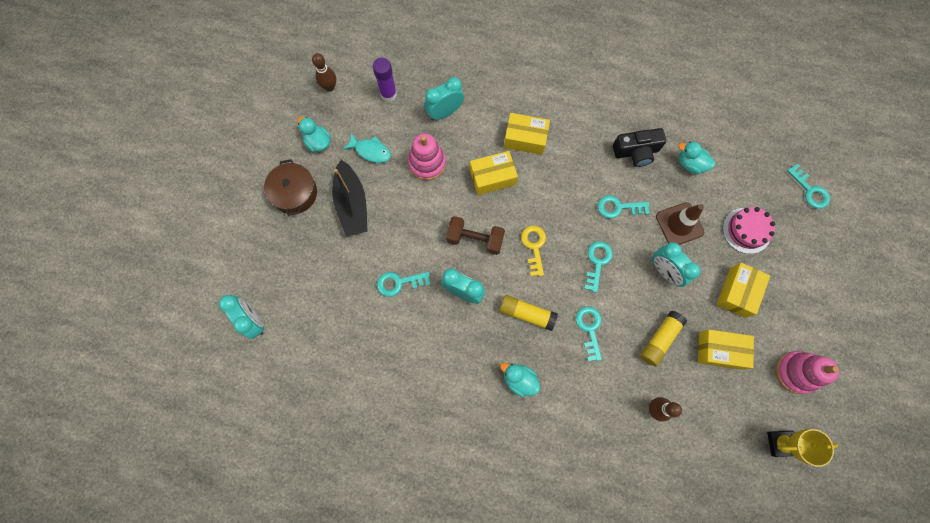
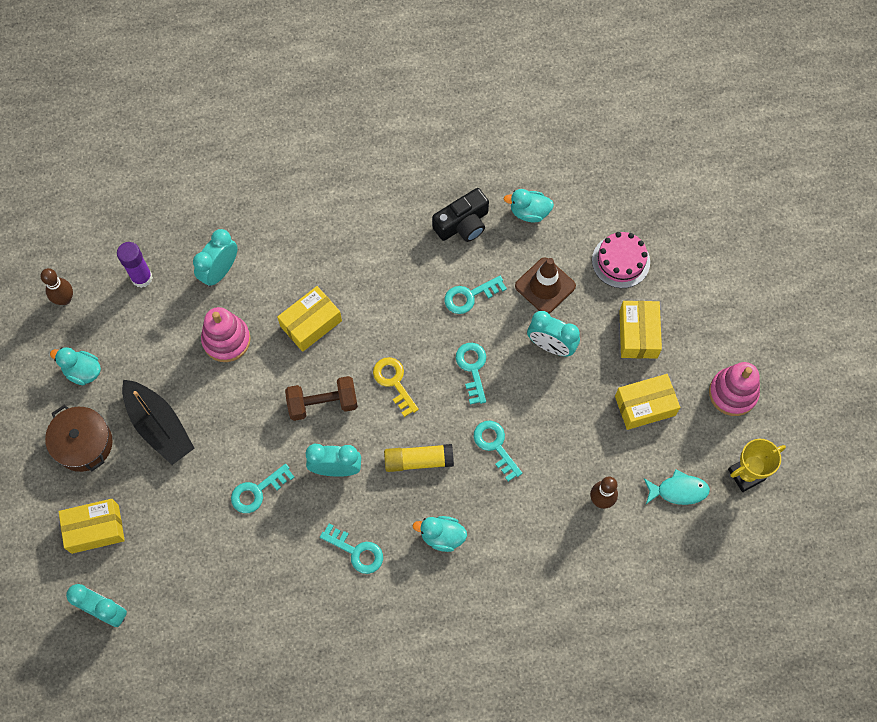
camera: 25 degrees left, 5 degrees down
(370, 151) = (152, 354): turquoise fish -> turquoise fish (678, 490)
(525, 139) = (329, 262): yellow box -> yellow box (95, 529)
(659, 339) = (576, 423): yellow glue stick -> none
(810, 190) = (671, 187): turquoise key -> turquoise key (356, 551)

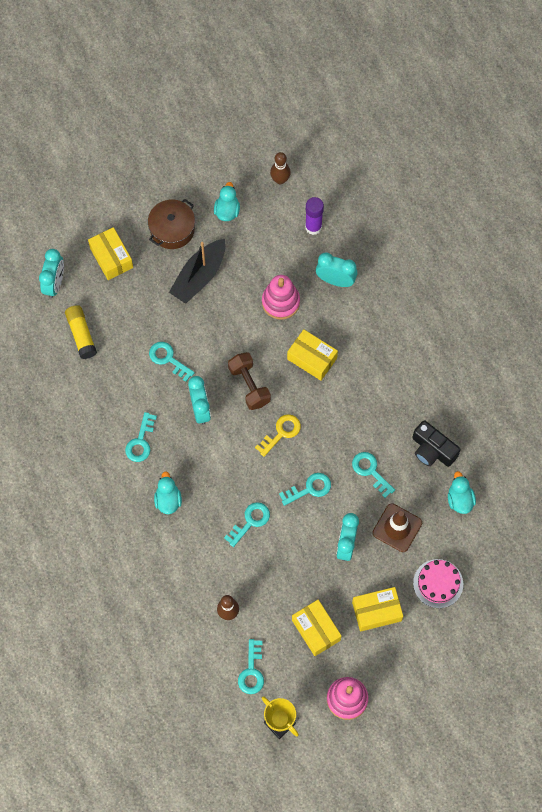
camera: 75 degrees right, 0 degrees up
(418, 460) = (223, 467): yellow glue stick -> yellow glue stick (81, 335)
(678, 490) = (251, 671): turquoise fish -> turquoise key

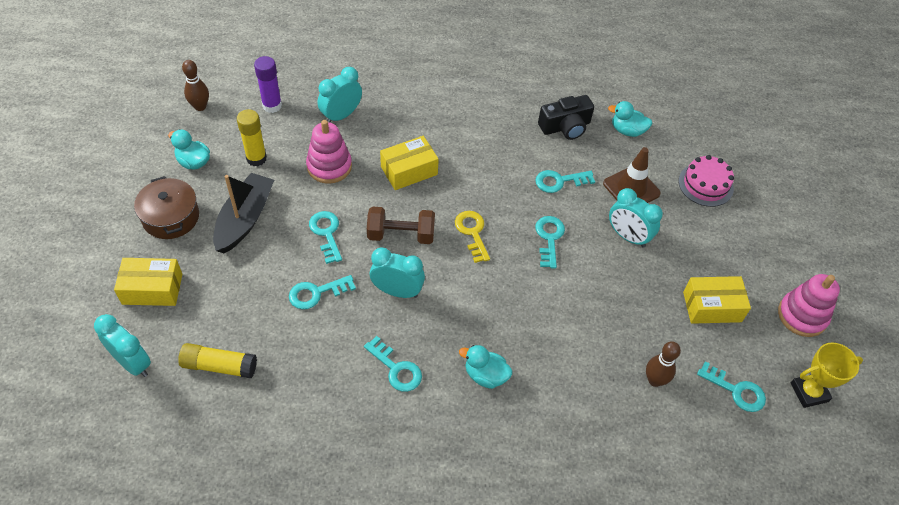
camera: 65 degrees left, 15 degrees down
(199, 276) = (245, 219): black boat -> black boat turned 135 degrees counterclockwise
(250, 521) = (557, 307): turquoise key -> turquoise key (326, 233)
(256, 249) = (256, 158): none -> yellow glue stick
(376, 611) = (714, 245): yellow box -> none

